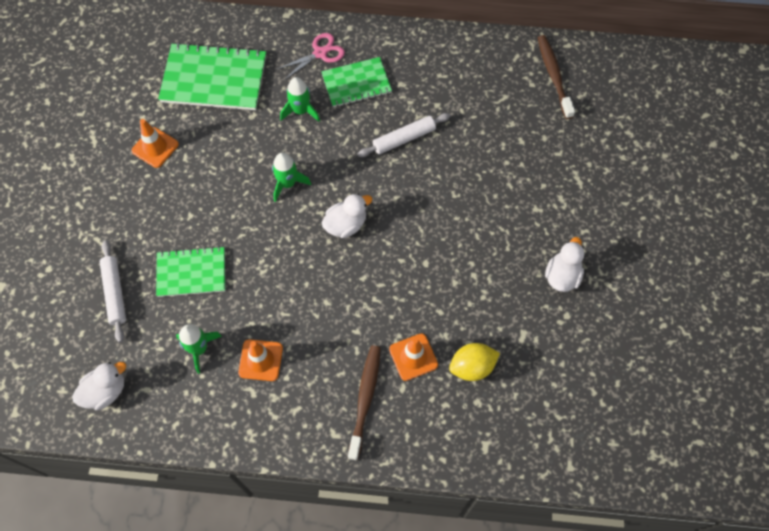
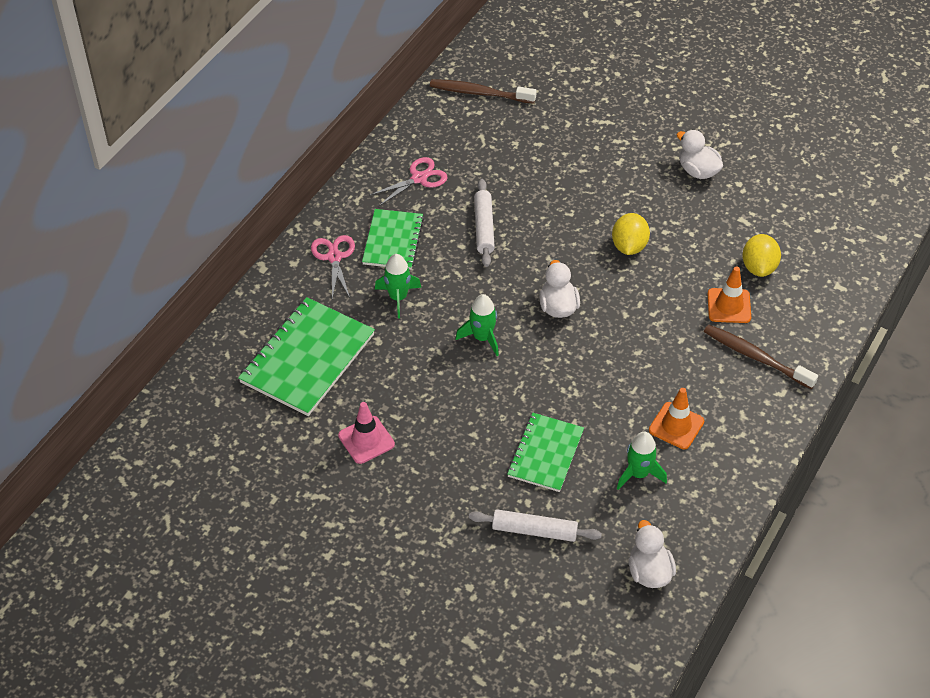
camera: 65 degrees left, 15 degrees down
(155, 147) = (366, 440): orange traffic cone -> pink traffic cone
(432, 73) = (419, 178): none -> pink scissors
(441, 253) = (629, 246): none -> yellow lemon

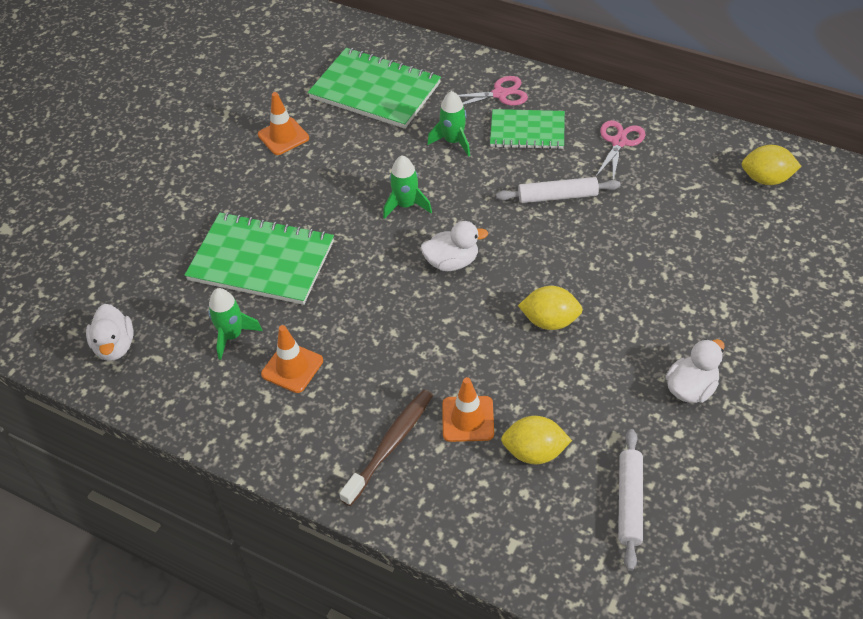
camera: 90 degrees right, 0 degrees up
(366, 440) = (283, 136): pink traffic cone -> orange traffic cone
(419, 178) = (619, 142): pink scissors -> pink scissors turned 120 degrees counterclockwise
(479, 93) = (766, 179): brown toothbrush -> yellow lemon
(534, 530) = (174, 257): white rolling pin -> white rolling pin (630, 502)
(545, 453) = (261, 261): green notebook -> green notebook, size x1.58
(649, 572) = (115, 346): white duck -> white duck turned 90 degrees clockwise

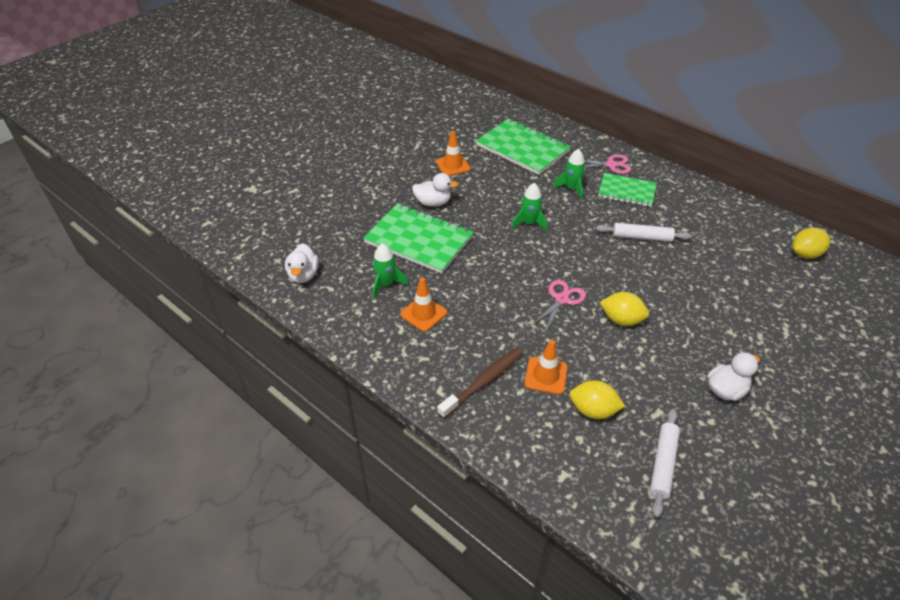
camera: 10 degrees right, 5 degrees down
(452, 262) = (555, 266): white duck -> white duck (433, 203)
(619, 142) = (694, 210): pink scissors -> pink scissors (561, 299)
(766, 179) = (805, 254): yellow lemon -> yellow lemon turned 45 degrees counterclockwise

